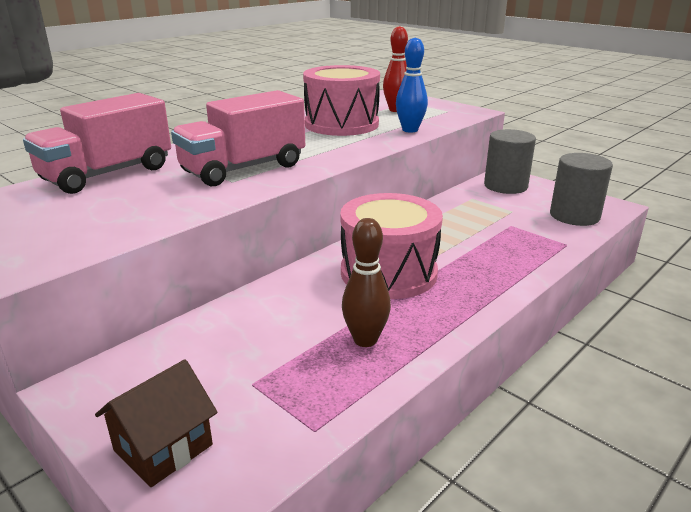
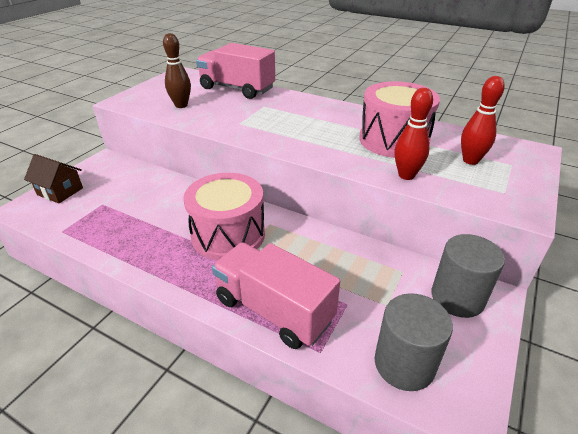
camera: 75 degrees right, 10 degrees up
(243, 169) = (262, 122): pink truck -> pink truck (274, 310)
(365, 340) = (141, 236): brown bowling pin -> brown bowling pin (181, 105)
(410, 130) = (406, 175): blue bowling pin -> red bowling pin

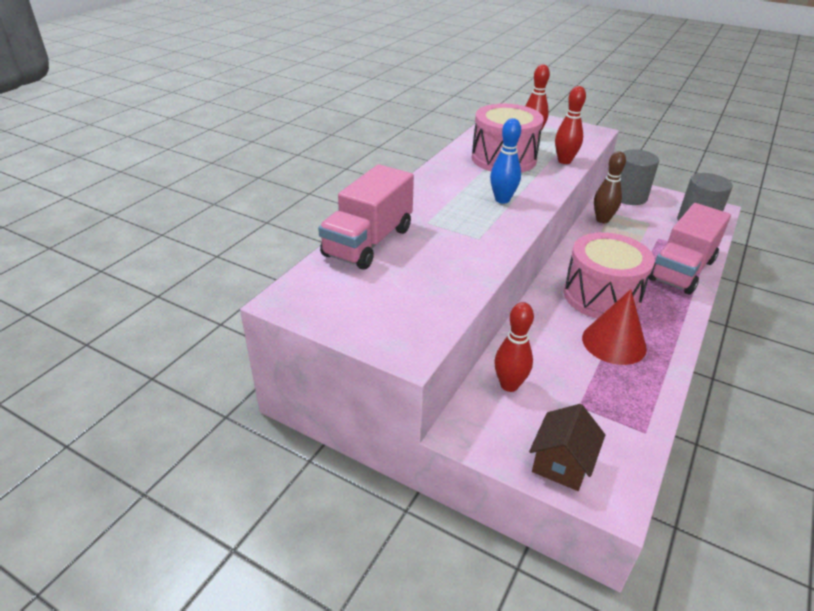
camera: 90 degrees left, 0 degrees up
(134, 177) = (509, 385): none -> red bowling pin
(161, 231) = (614, 343): none -> red cone
(181, 105) = (427, 286): brown bowling pin -> brown bowling pin (602, 220)
(304, 135) = (502, 199): none -> blue bowling pin

